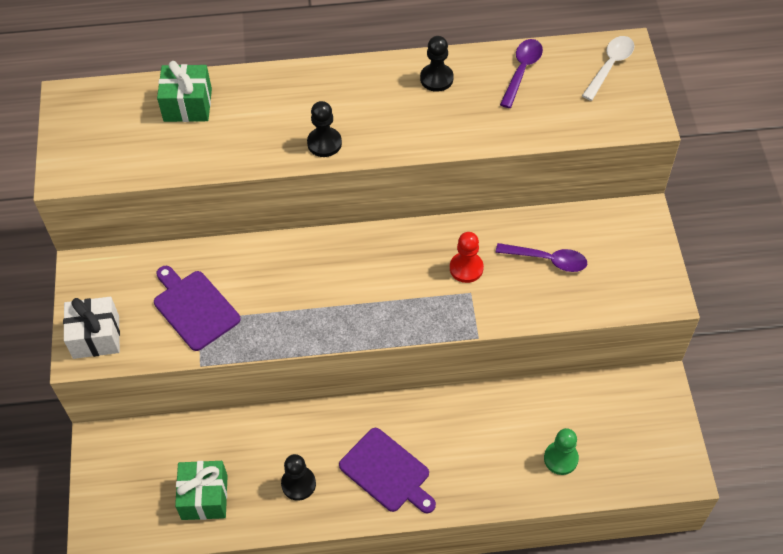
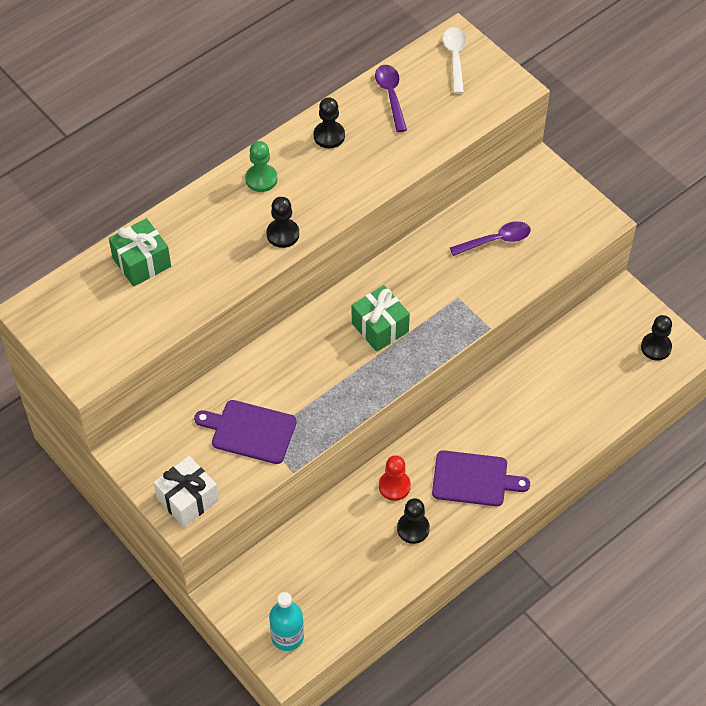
camera: 35 degrees left, 0 degrees up
(118, 512) = (287, 636): none -> turquoise bottle
(204, 497) = (347, 583): green gift -> green gift (380, 327)
(466, 268) = (440, 280): red pawn -> red pawn (394, 486)
(561, 458) = (593, 393): green pawn -> green pawn (261, 179)
(655, 451) = (656, 347): none -> black pawn

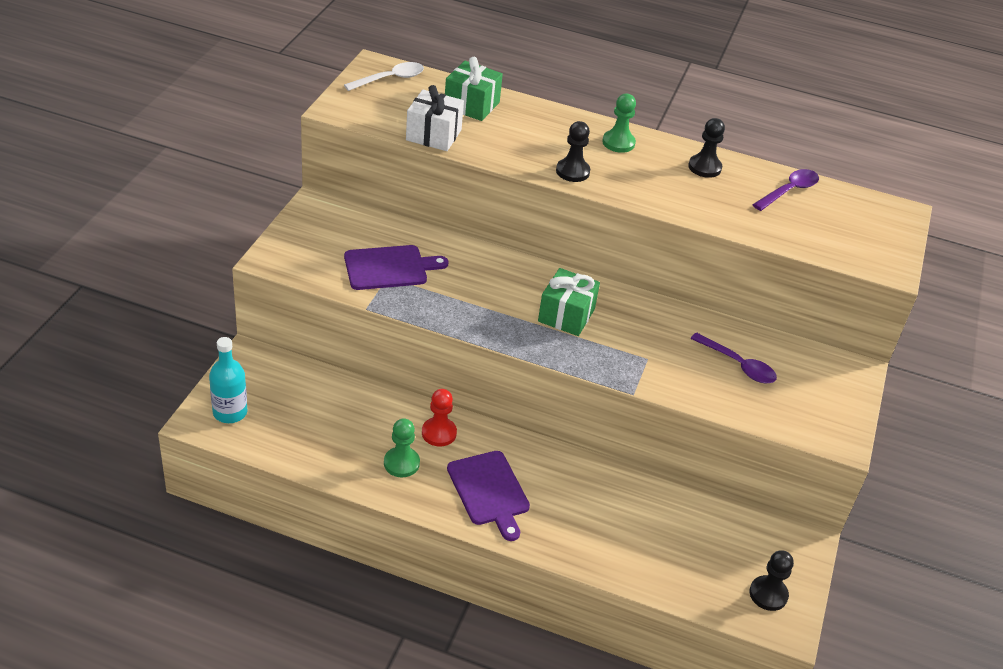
camera: 55 degrees right, 15 degrees down
(188, 499) = (292, 253): white gift -> white gift (433, 135)
(250, 431) = (389, 268): purple cutting board -> purple cutting board turned 90 degrees clockwise
(413, 528) = (401, 463): black pawn -> green pawn
(455, 58) = (878, 218): white spoon -> white spoon (390, 79)

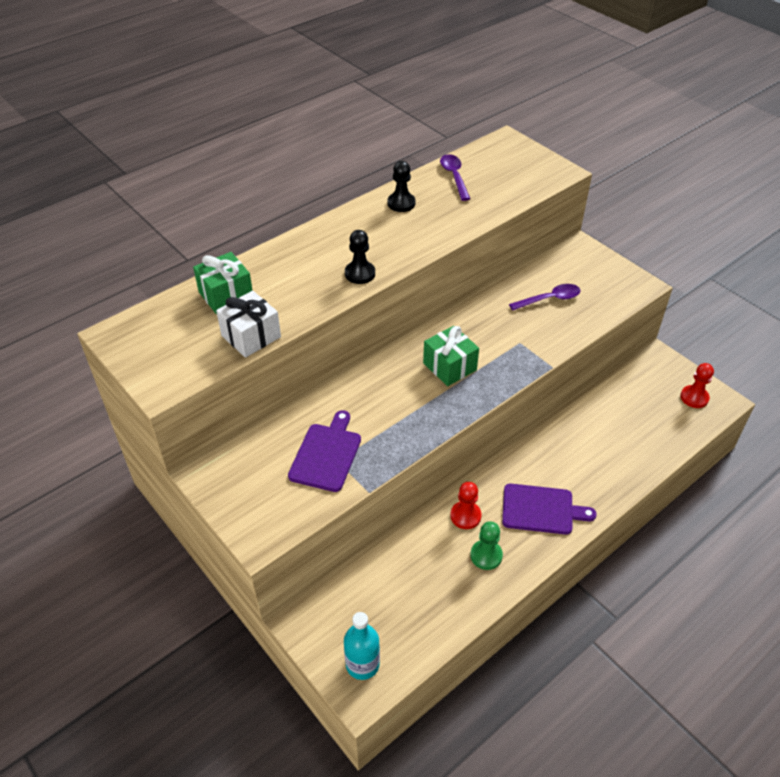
camera: 55 degrees left, 5 degrees up
(390, 79) = (143, 332): white spoon -> none
(618, 143) = (340, 233): green pawn -> none
(768, 594) = (694, 397): black pawn -> red pawn

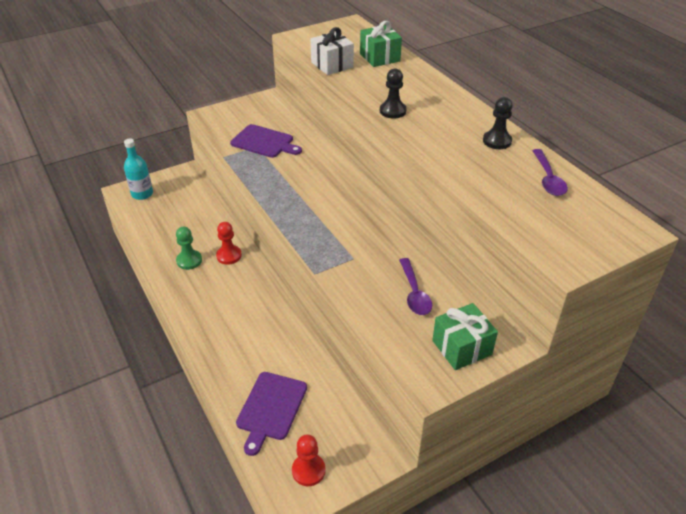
camera: 100 degrees right, 5 degrees down
(449, 366) = (334, 209): green gift -> green gift (462, 347)
(454, 176) = (548, 179): purple spoon -> purple spoon turned 90 degrees clockwise
(541, 510) = (215, 301): purple cutting board -> purple cutting board (270, 408)

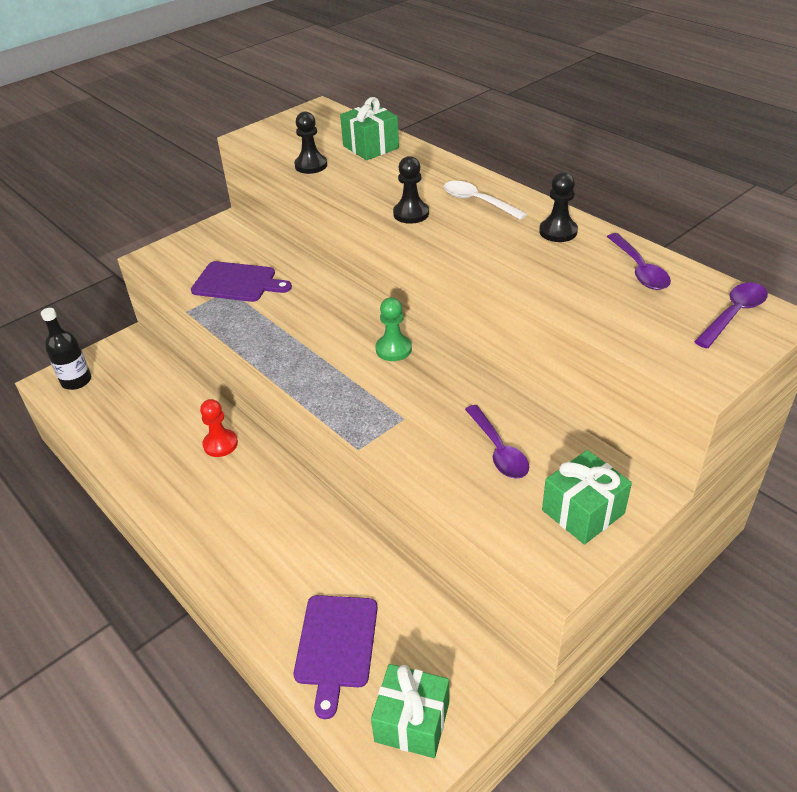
camera: 10 degrees left, 0 degrees up
(142, 194) = (76, 381): turquoise bottle -> black bottle
(189, 261) = (167, 461): green pawn -> green pawn (393, 349)
(308, 470) = (412, 722): red pawn -> green gift
(332, 65) = (311, 165): white gift -> black pawn
(444, 110) = (477, 202): none -> white spoon
(607, 223) = (733, 314): none -> purple spoon

